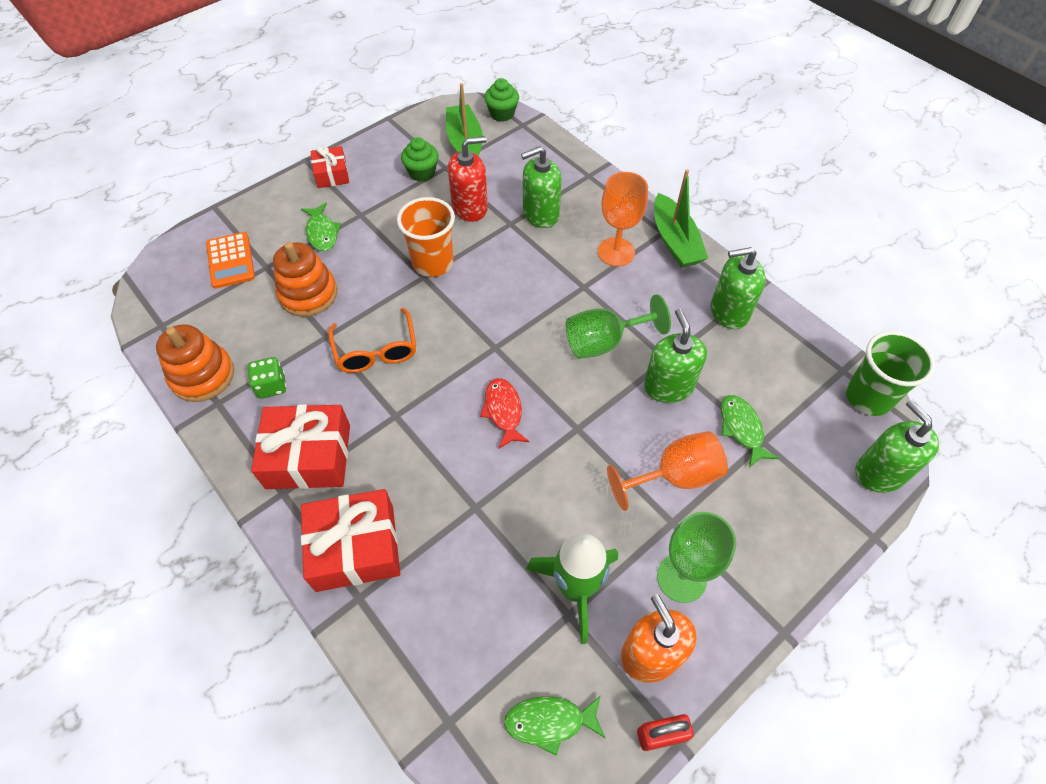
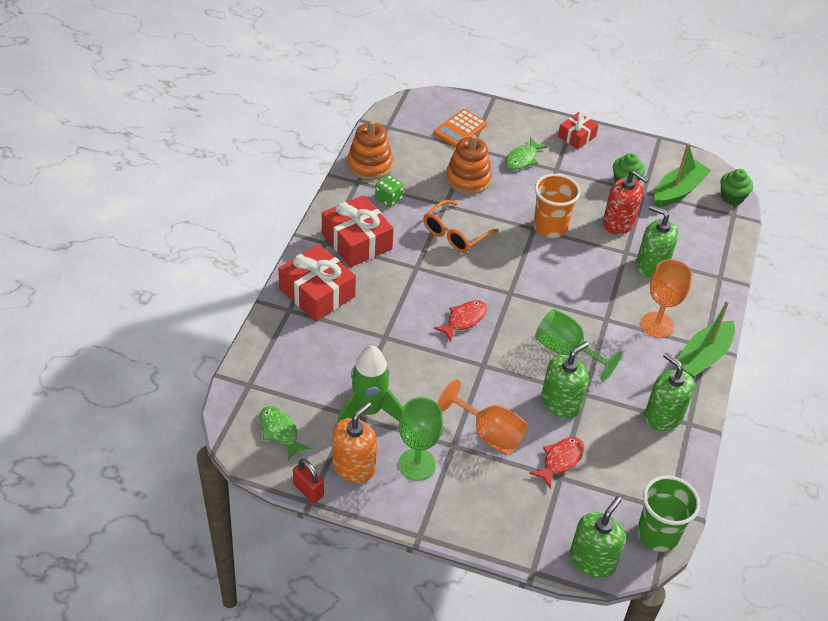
camera: 55 degrees right, 10 degrees down
(741, 428) = (560, 460): green fish -> red fish

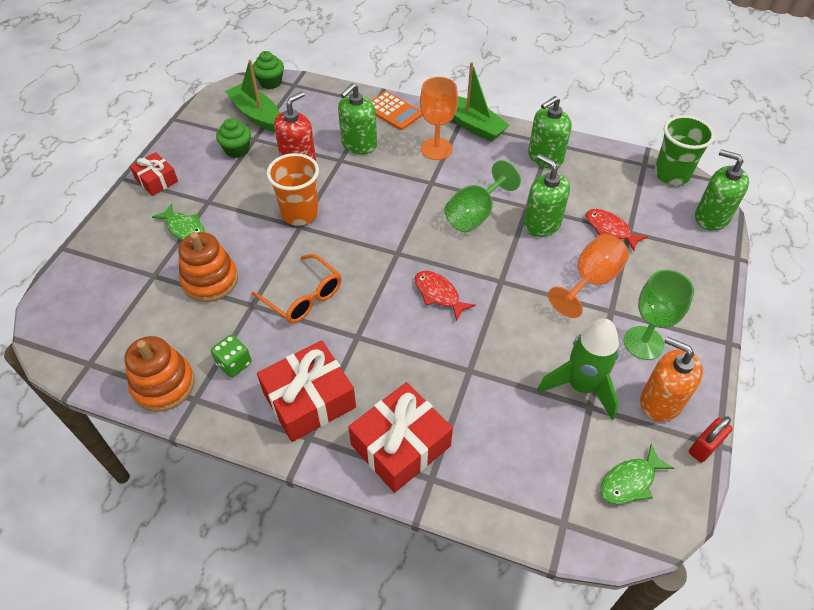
camera: 85 degrees left, 5 degrees up
(460, 129) = (115, 284): orange calculator -> orange calculator (393, 111)

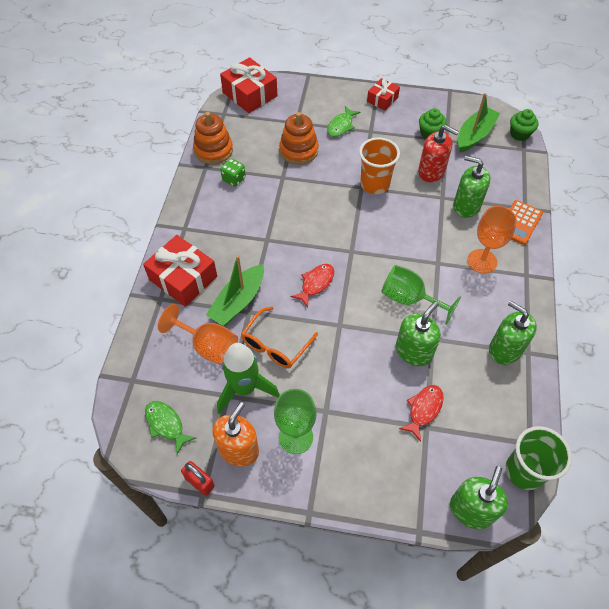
camera: 80 degrees right, 5 degrees up
(303, 296) = (295, 203): orange glasses -> orange glasses (276, 344)
(309, 400) = (211, 223): red gift -> red gift (250, 94)
(473, 125) = (527, 285): green boat -> green boat (238, 301)
(590, 281) = (355, 393): orange goblet -> orange goblet (208, 346)

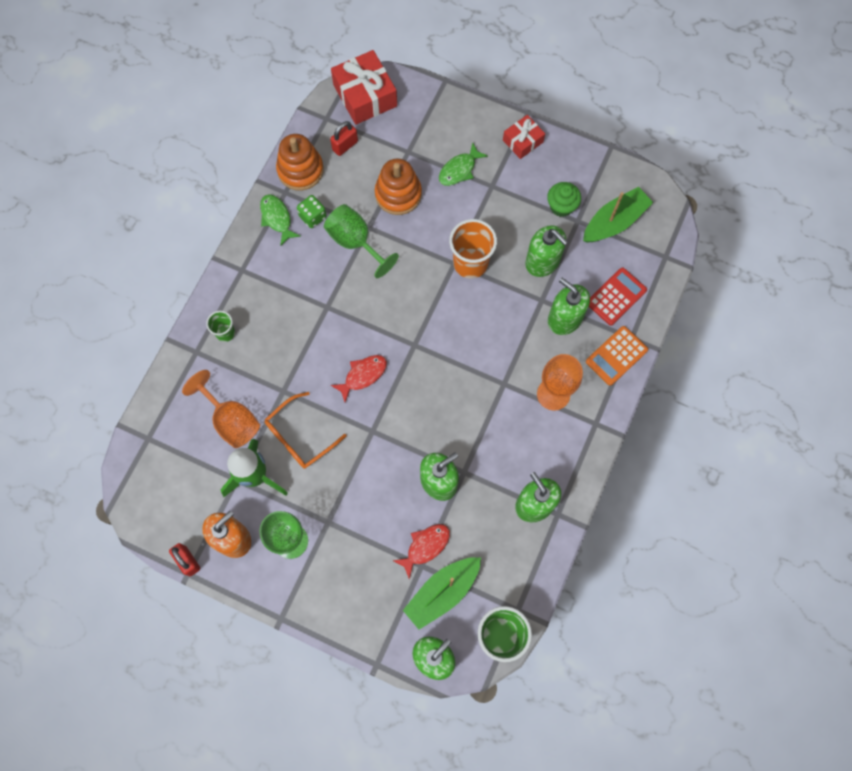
camera: 15 degrees right, 15 degrees up
(166, 424) = (170, 494): green fish -> green fish (277, 218)
(183, 278) = (225, 333): red gift -> green cup
(238, 301) = (275, 376): green boat -> green boat (442, 592)
(244, 128) = (345, 145): none -> red padlock
(409, 299) = (456, 420): green goblet -> green goblet (355, 242)
(431, 171) = (542, 261): red soap dispenser -> green soap dispenser
(499, 183) = (616, 296): none -> red calculator
(519, 134) = (670, 233): green cupcake -> none

